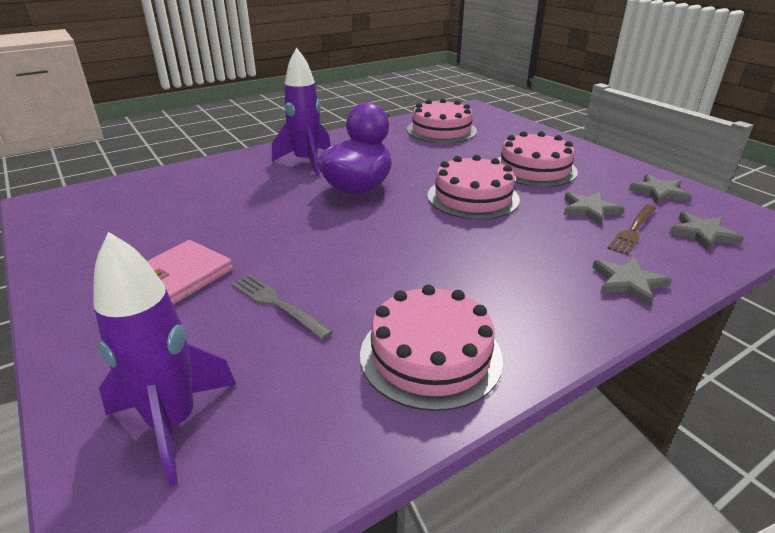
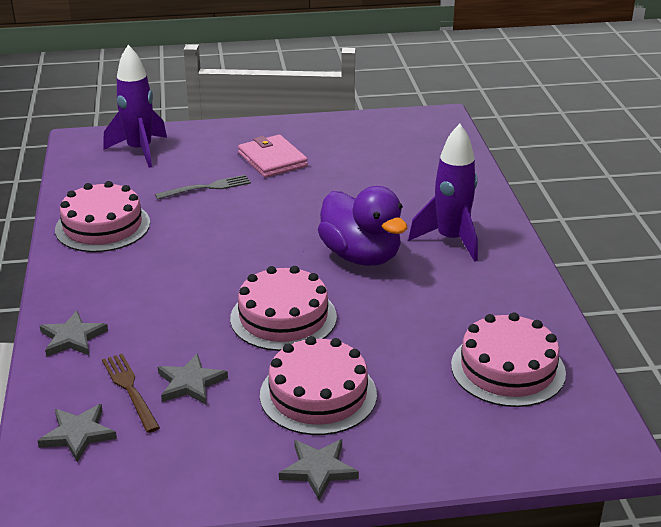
camera: 115 degrees right, 0 degrees up
(659, 192) = (176, 465): grey star -> grey star (318, 470)

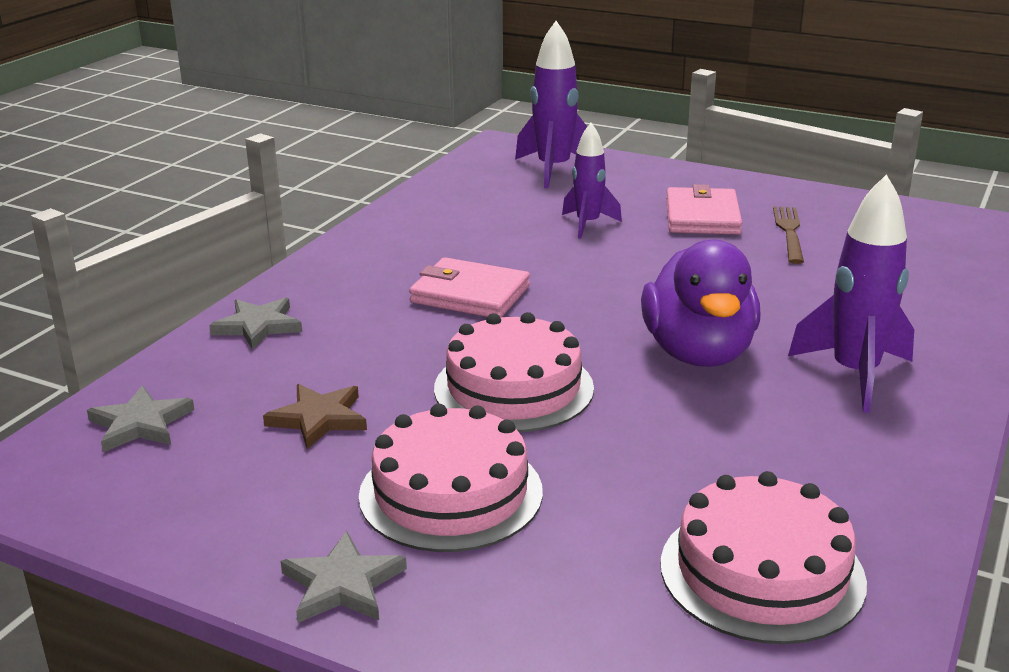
camera: 35 degrees right, 5 degrees down
(102, 226) = (424, 230): pink cake -> none
(129, 389) = (248, 399): brown fork -> brown fork (789, 232)
(188, 264) = (470, 294): none -> pink wallet
(190, 383) = (319, 419): grey star -> brown star
(207, 187) = (588, 224): grey fork -> purple rocket

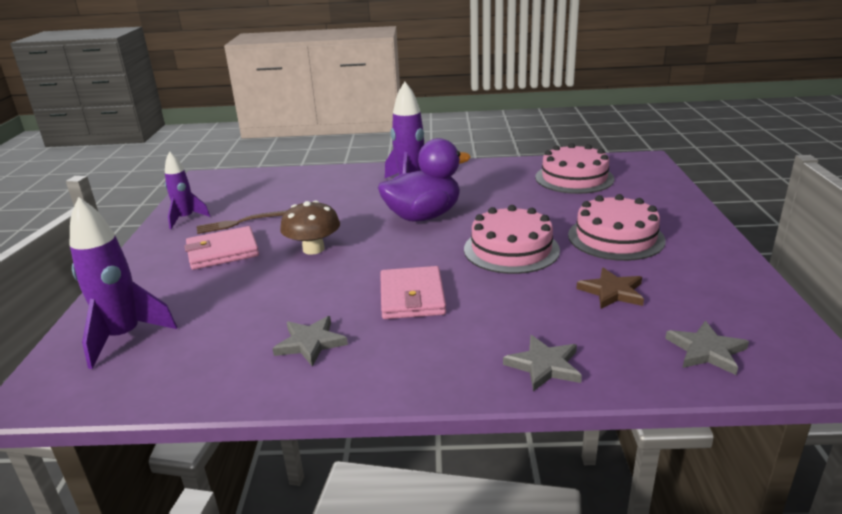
camera: 115 degrees left, 0 degrees up
(342, 584) = (703, 239): grey star -> grey star (310, 343)
(588, 224) = (256, 288): purple rocket -> purple rocket (186, 219)
(658, 263) = (313, 249): none -> brown mushroom

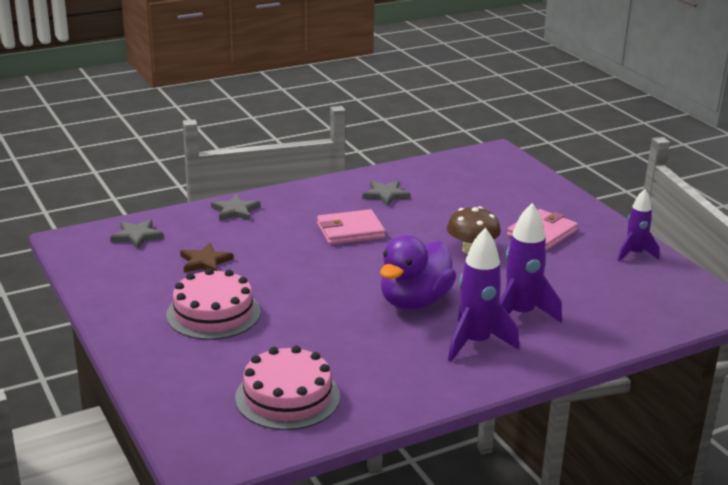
camera: 150 degrees right, 0 degrees up
(124, 337) = (502, 177): purple rocket -> purple rocket (520, 314)
(239, 223) = (578, 260): brown fork -> none
(412, 297) = (350, 231): pink wallet -> pink wallet turned 75 degrees counterclockwise
(511, 249) = (303, 282): pink cake -> none

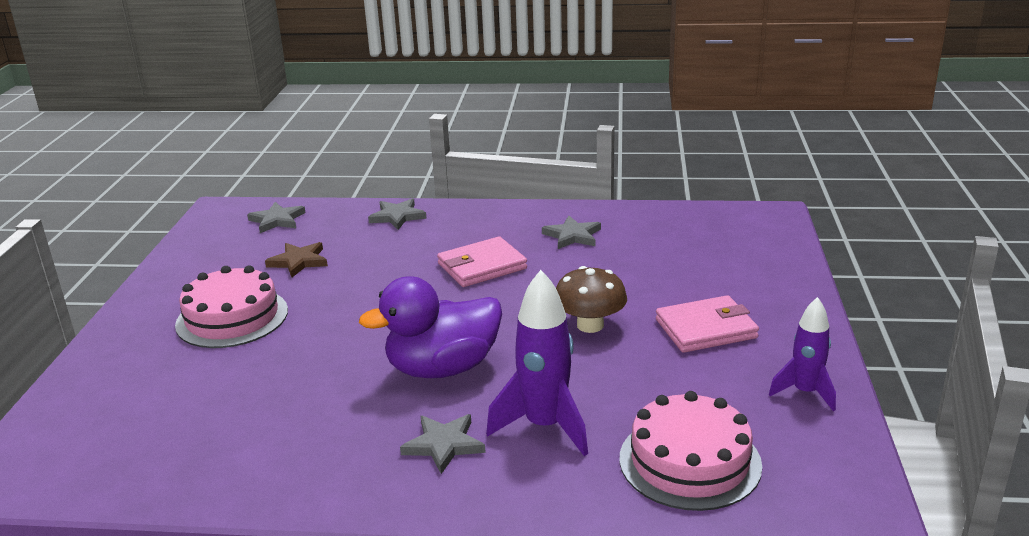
camera: 35 degrees right, 0 degrees up
(287, 397) = (168, 435): pink cake -> pink cake (689, 461)
(350, 231) = (482, 266): pink wallet -> pink wallet turned 45 degrees counterclockwise
(475, 343) = (444, 445): purple rocket -> grey star

